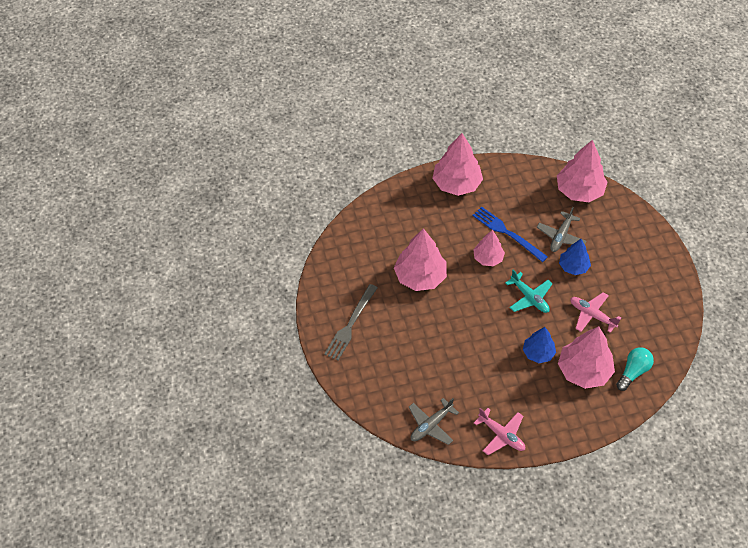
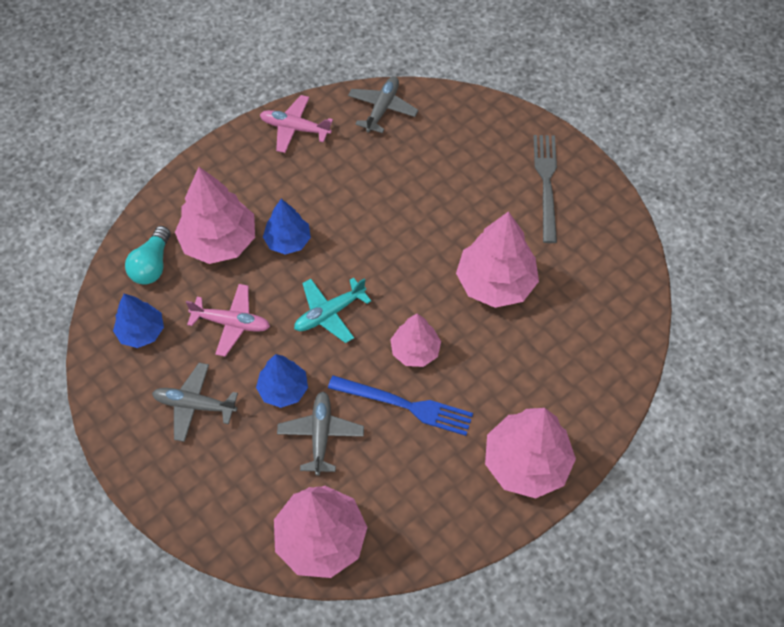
camera: 155 degrees right, 5 degrees up
(529, 298) = (329, 313): turquoise plane -> turquoise plane turned 60 degrees counterclockwise
(628, 278) = (194, 405): none -> grey plane
(650, 331) = (141, 331): none -> blue tree

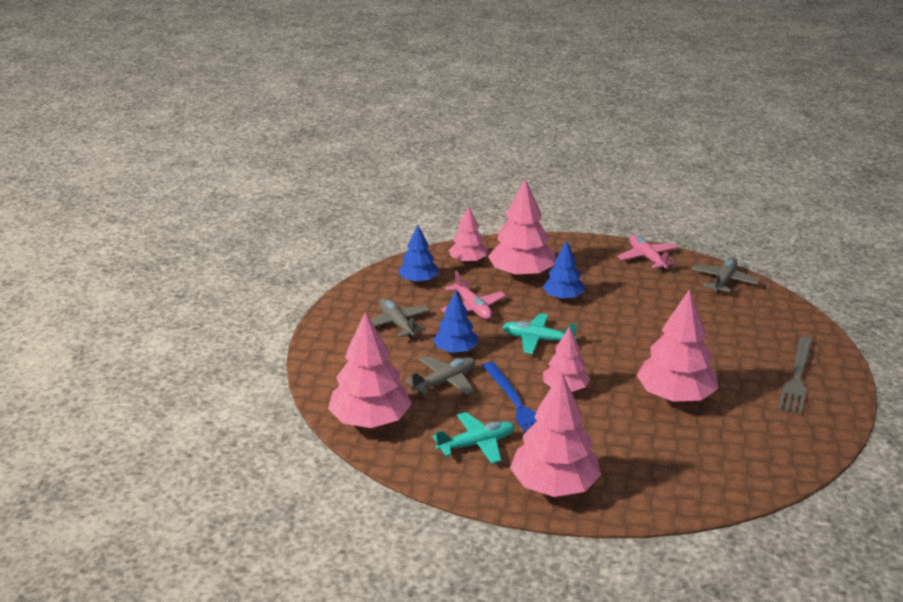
camera: 50 degrees right, 30 degrees down
(152, 265) = (468, 261): turquoise light bulb -> pink tree
(382, 108) = (724, 281): grey plane -> grey plane turned 45 degrees counterclockwise
(427, 478) = (477, 444): none -> turquoise plane
(546, 183) = (796, 378): grey fork -> grey fork turned 150 degrees clockwise

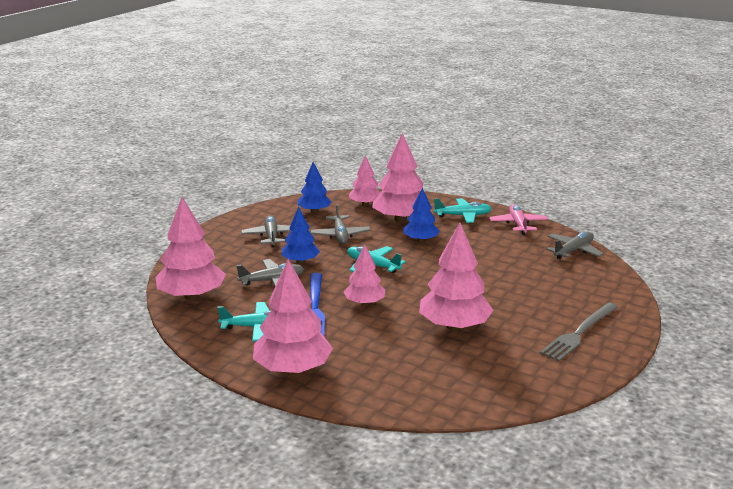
camera: 20 degrees right, 5 degrees down
(472, 308) = (340, 235): pink plane -> grey plane
(584, 257) = (463, 216): none -> turquoise plane

